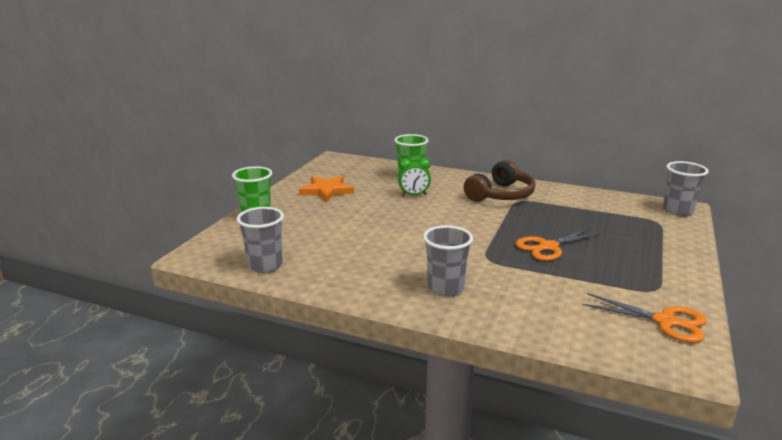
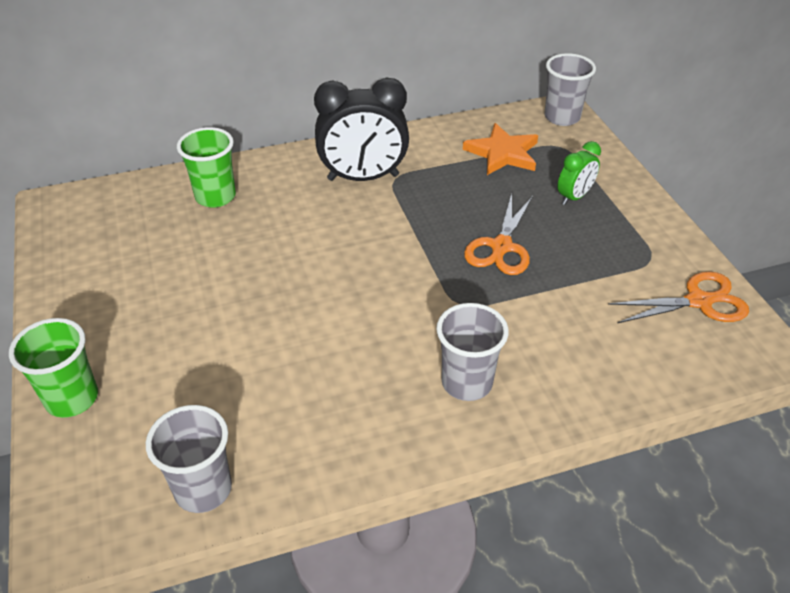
camera: 40 degrees left, 20 degrees up
(327, 191) = (121, 283): orange star -> orange star (503, 153)
(414, 195) = (256, 230): green clock -> green clock (574, 197)
(500, 195) = (363, 178): brown headphones -> black clock

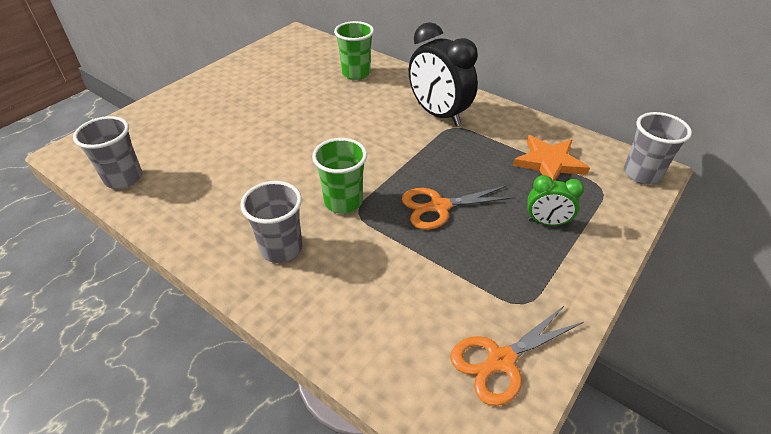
camera: 55 degrees right, 0 degrees up
(72, 398) = (162, 107): green cup -> green cup (343, 202)
(698, 301) = (501, 360): orange scissors -> orange scissors turned 105 degrees clockwise

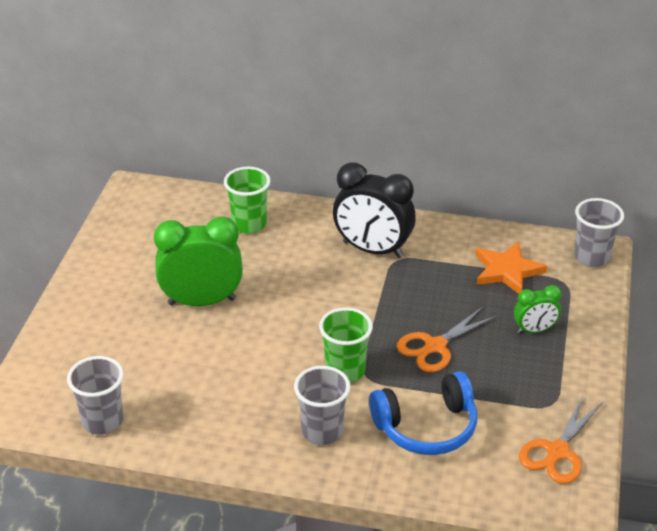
camera: 25 degrees left, 5 degrees down
(276, 115) = (202, 301): none -> green clock
(379, 280) = (426, 427): none -> blue headphones

